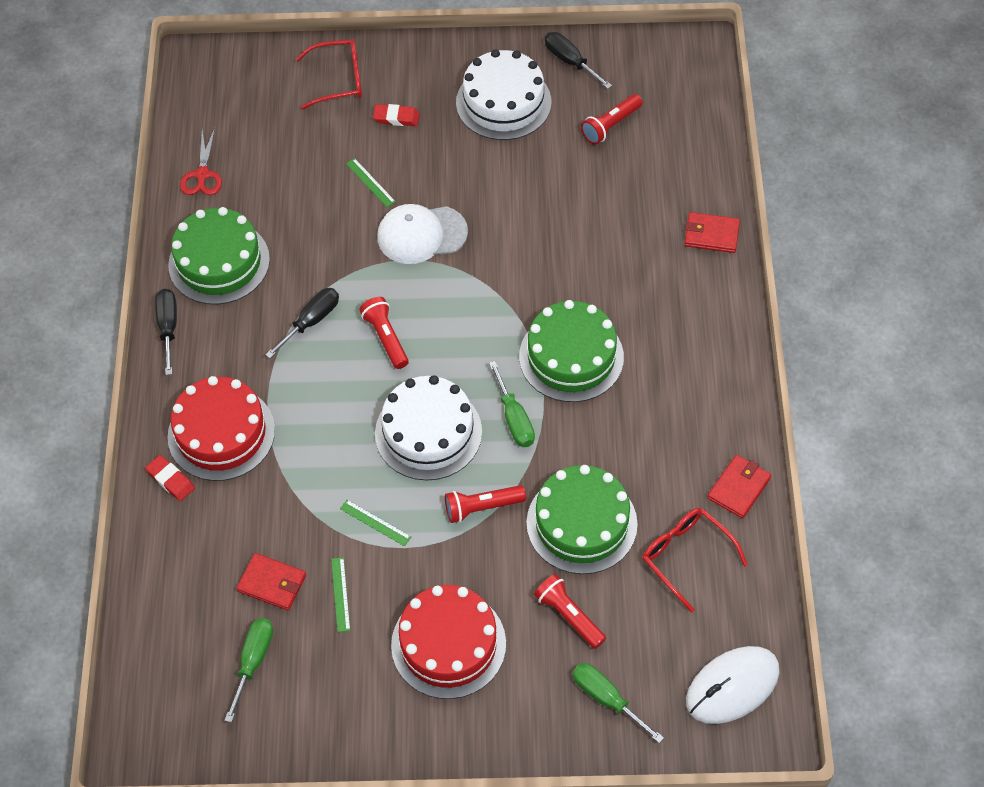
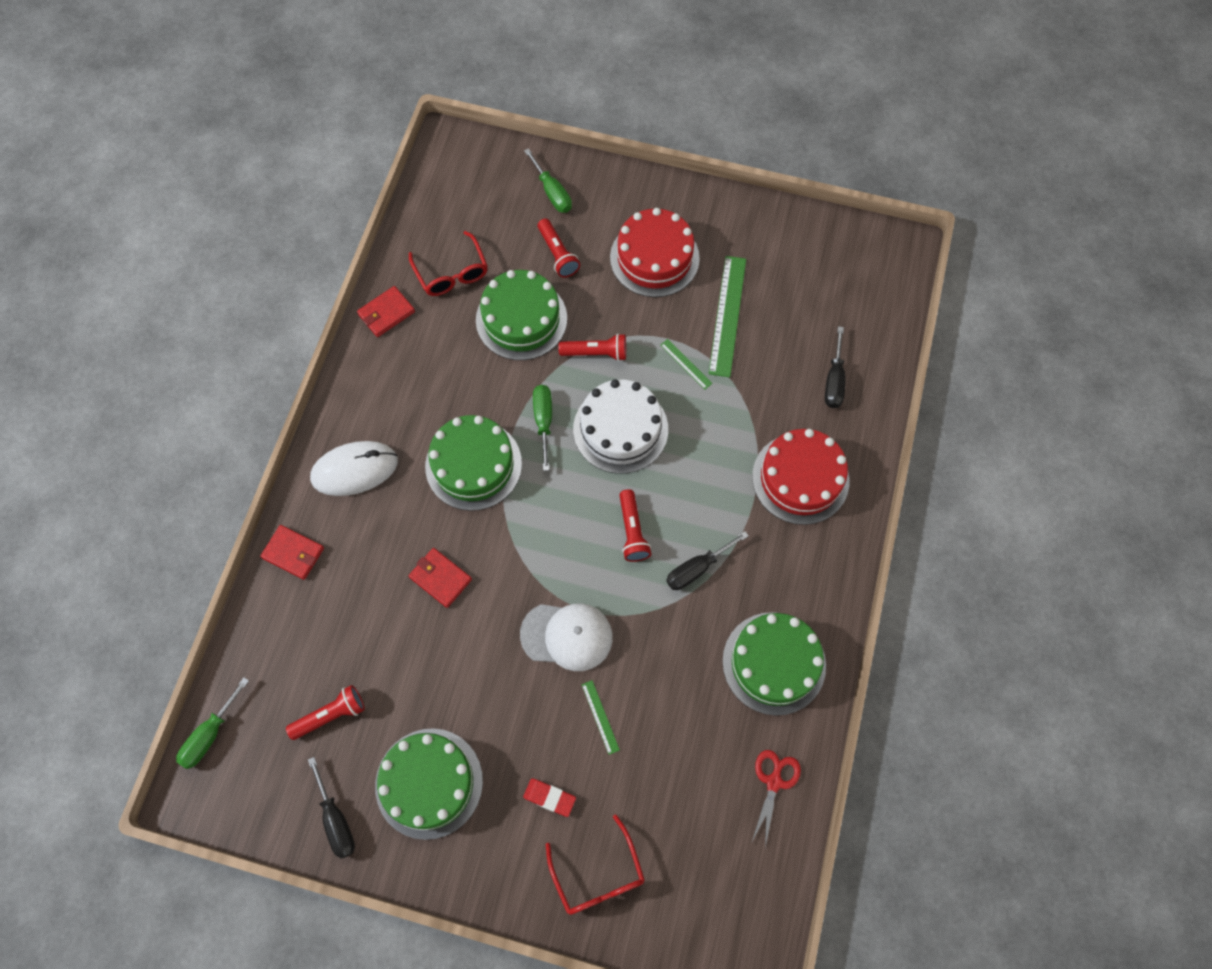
camera: 165 degrees left, 10 degrees up
(168, 327) = (834, 601): black screwdriver -> black screwdriver (834, 380)
(170, 480) = (851, 447): red eraser -> none
(253, 661) = (805, 284): green screwdriver -> green screwdriver (210, 734)
(272, 583) = (780, 338): red wallet -> red wallet (440, 578)
(339, 80) = (598, 875): red glasses -> red glasses turned 120 degrees counterclockwise
(340, 594) = (727, 315): green ruler -> green ruler, size x2.09
(503, 102) = (429, 783): white cake -> green cake
(732, 686) = (460, 177): white mouse -> white mouse (354, 469)

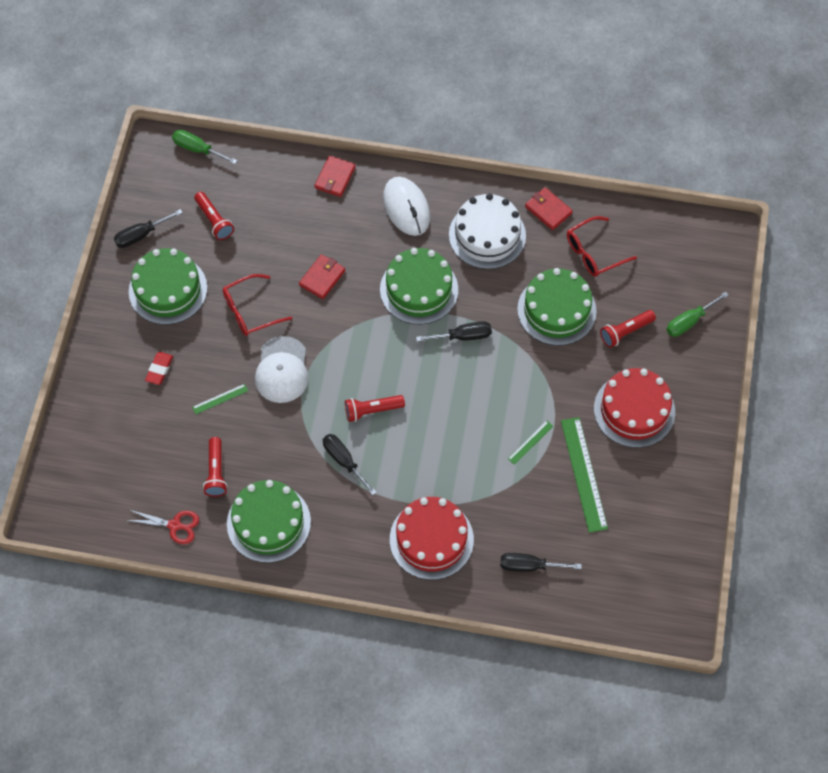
camera: 85 degrees right, 5 degrees down
(543, 421) = (463, 336): green screwdriver -> black screwdriver
(596, 353) = (531, 370): red flashlight -> red flashlight (216, 472)
(598, 875) = (105, 406): red glasses -> red glasses (250, 311)
(620, 429) = (462, 395): white cake -> white cake (487, 235)
(727, 315) = (583, 474): green ruler -> green ruler turned 75 degrees clockwise

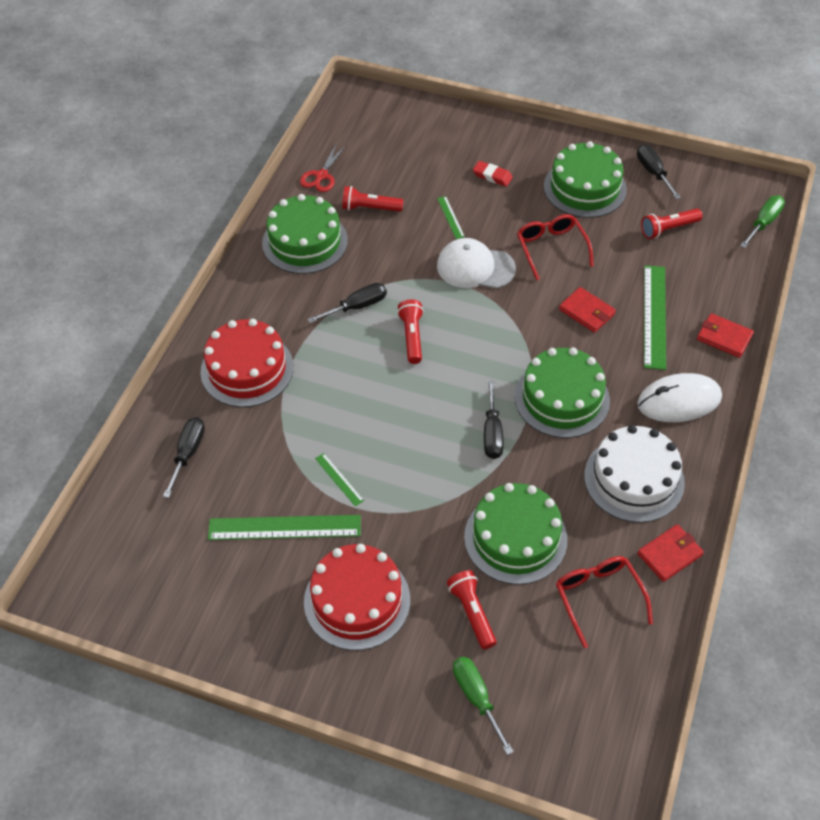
camera: 100 degrees right, 10 degrees down
(319, 227) = (654, 316): none -> green ruler

